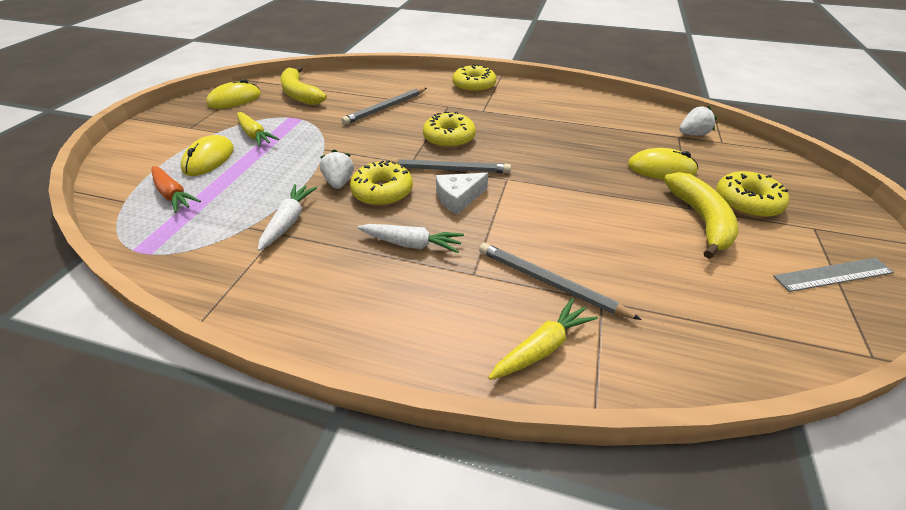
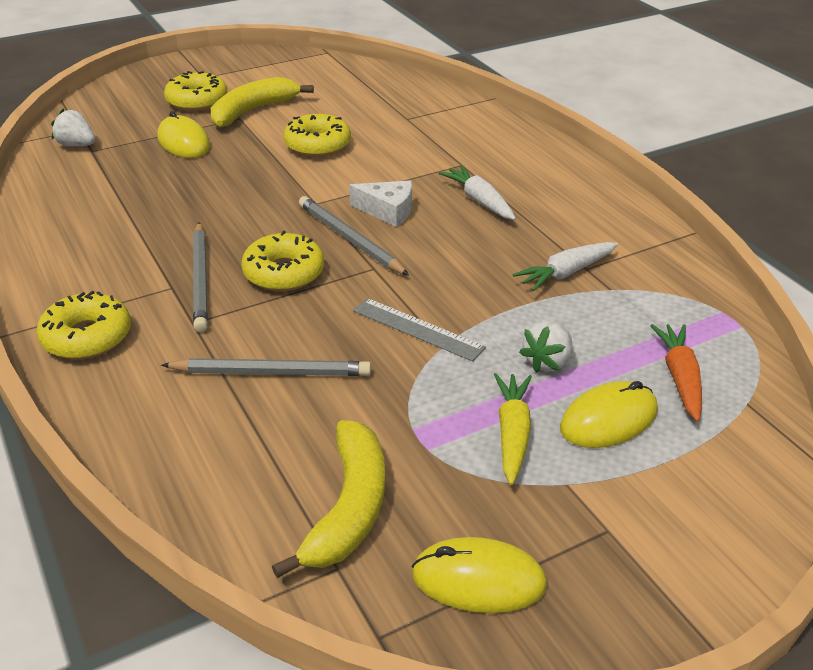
camera: 135 degrees left, 5 degrees down
(339, 182) = (476, 287): white strawberry -> white strawberry (547, 362)
(382, 191) = (445, 253): yellow donut -> yellow donut (317, 145)
(542, 347) = (477, 122): yellow carrot -> none
(550, 283) = (421, 137): grey pencil -> grey pencil (200, 279)
(833, 274) = (259, 66): grey ruler -> grey ruler (417, 329)

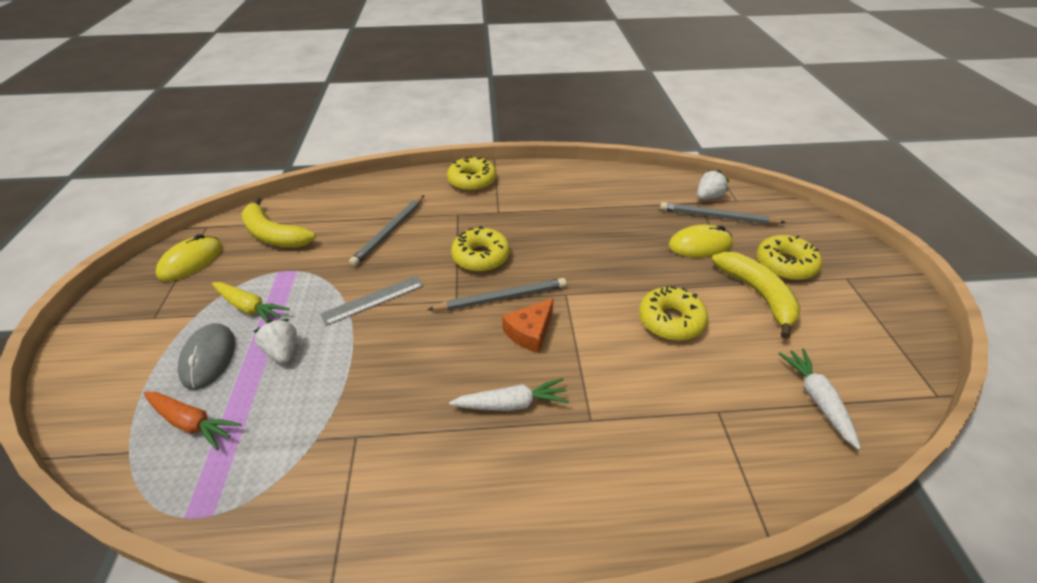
camera: 115 degrees right, 5 degrees up
(200, 279) = (499, 223): grey pencil -> grey pencil (717, 217)
(388, 211) = (530, 332): white cheese -> orange cheese
(566, 273) = (361, 416): white carrot -> white carrot (817, 399)
(608, 419) = (209, 358): yellow mouse -> grey mouse

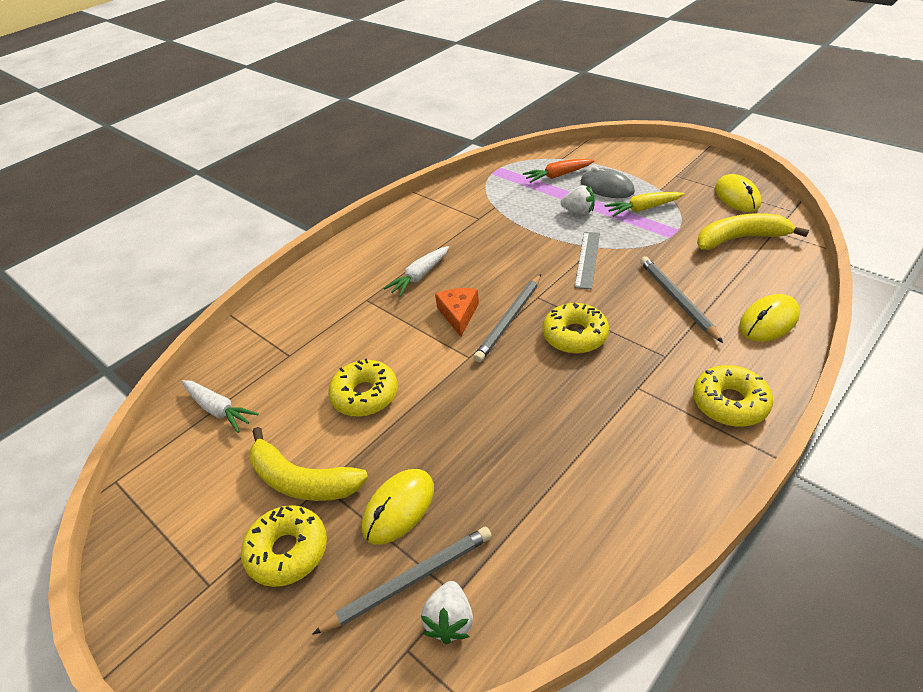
camera: 140 degrees right, 0 degrees up
(379, 192) = (768, 321): none -> yellow mouse

